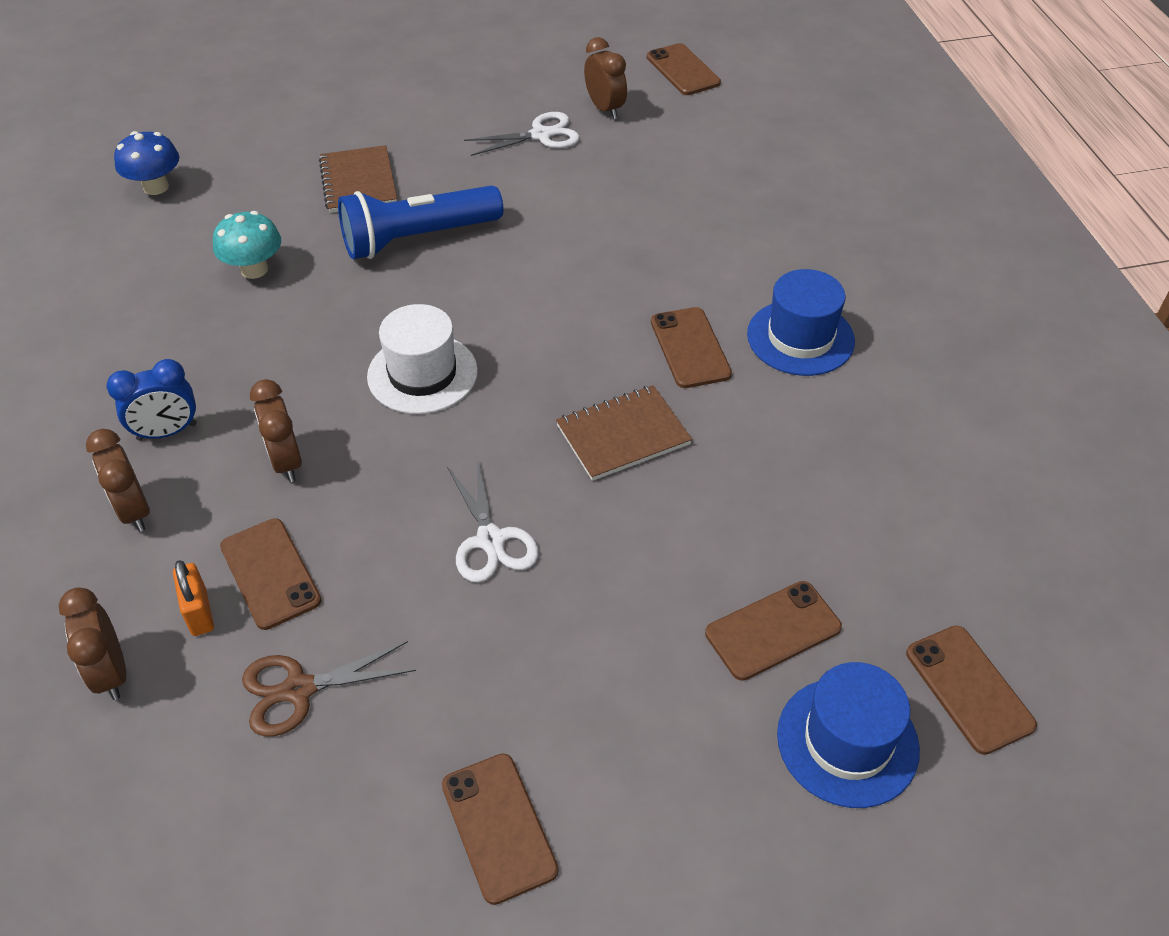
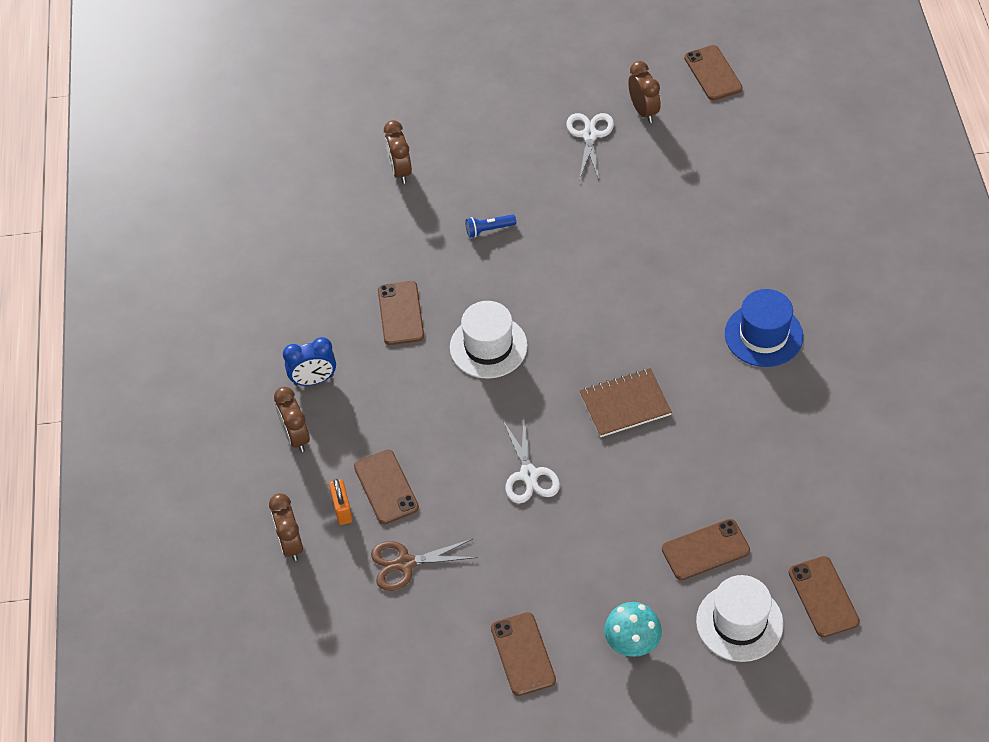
camera: 10 degrees right, 5 degrees up
(156, 187) = (291, 169): blue mushroom -> none
(254, 269) = (368, 250): turquoise mushroom -> turquoise mushroom (632, 643)
(286, 462) = (394, 408): brown clock -> brown clock (400, 171)
(358, 182) = (445, 173): brown notebook -> none
(418, 238) = (489, 229): blue flashlight -> blue flashlight, size x0.42
(541, 135) = (589, 135): white scissors -> white scissors turned 75 degrees counterclockwise
(690, 348) = (681, 338): brown phone -> brown phone (401, 313)
(847, 741) = (739, 622): blue hat -> white hat

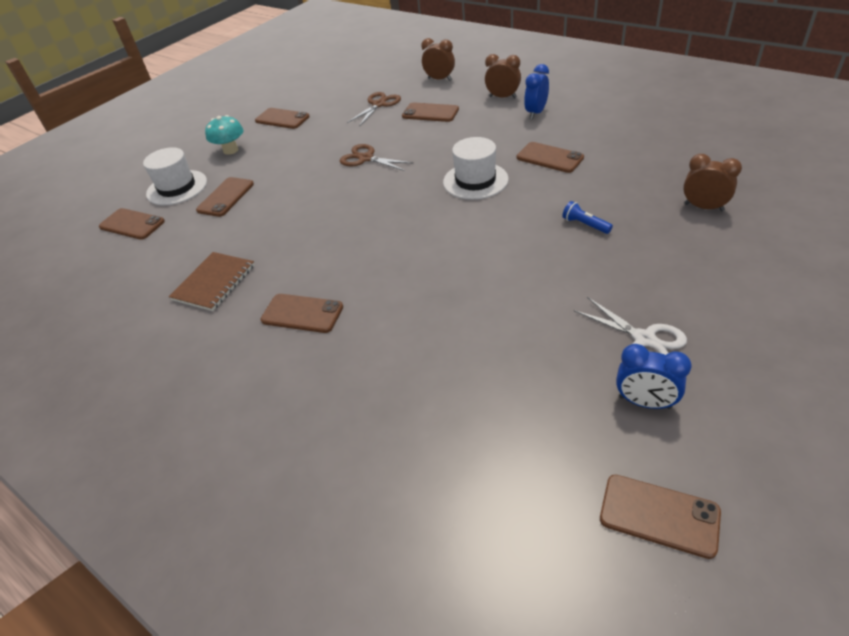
camera: 135 degrees right, 10 degrees down
(342, 509) = (437, 97): orange padlock -> none
(489, 229) = (585, 225): blue flashlight -> blue flashlight turned 75 degrees counterclockwise
(529, 475) = (366, 158): white scissors -> brown scissors
(625, 404) = (353, 215): brown notebook -> brown notebook (214, 282)
(643, 111) = (645, 402): brown clock -> blue clock
(763, 335) = (302, 314): blue hat -> brown phone

